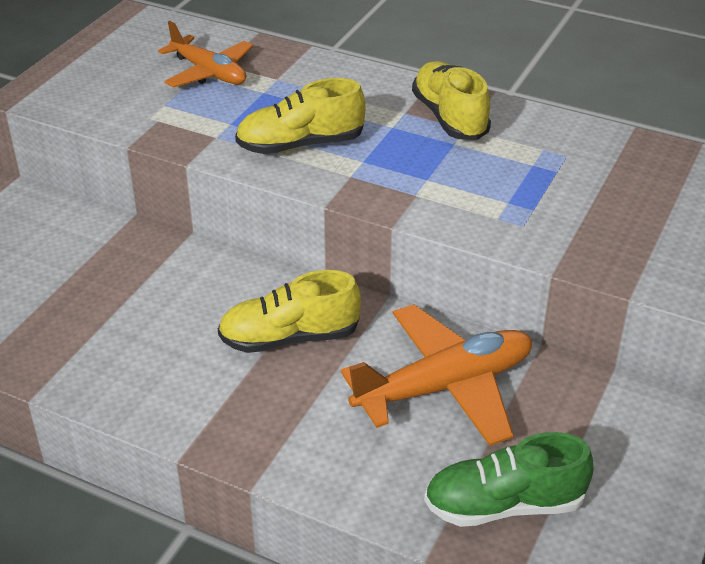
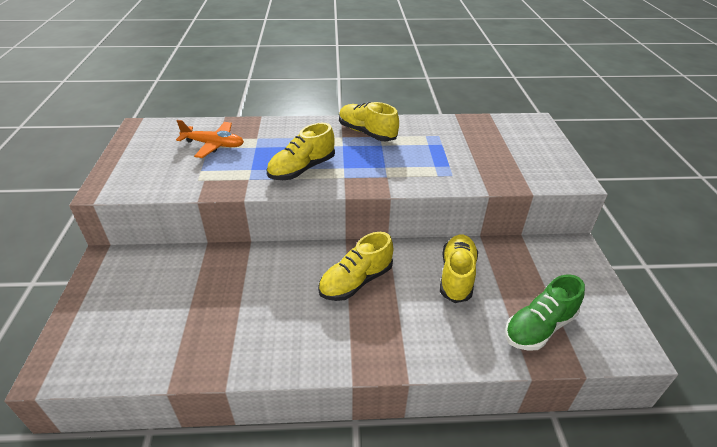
camera: 30 degrees left, 0 degrees up
(444, 387) = (456, 276): orange plane -> yellow shoe

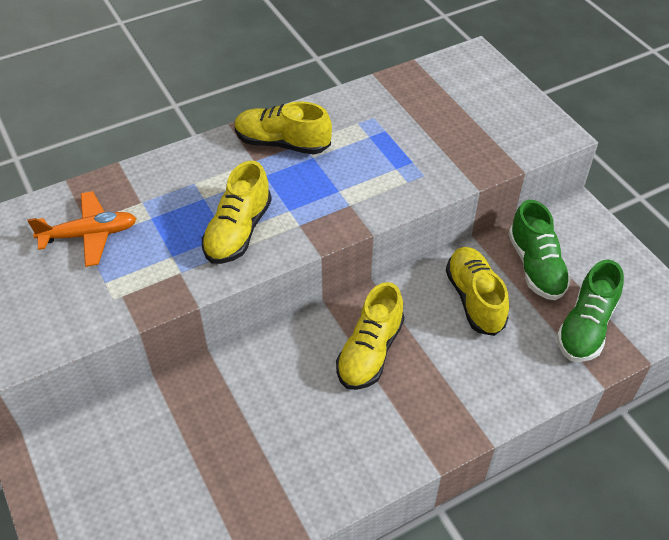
camera: 25 degrees left, 10 degrees up
(519, 271) = (536, 266): none -> green shoe

